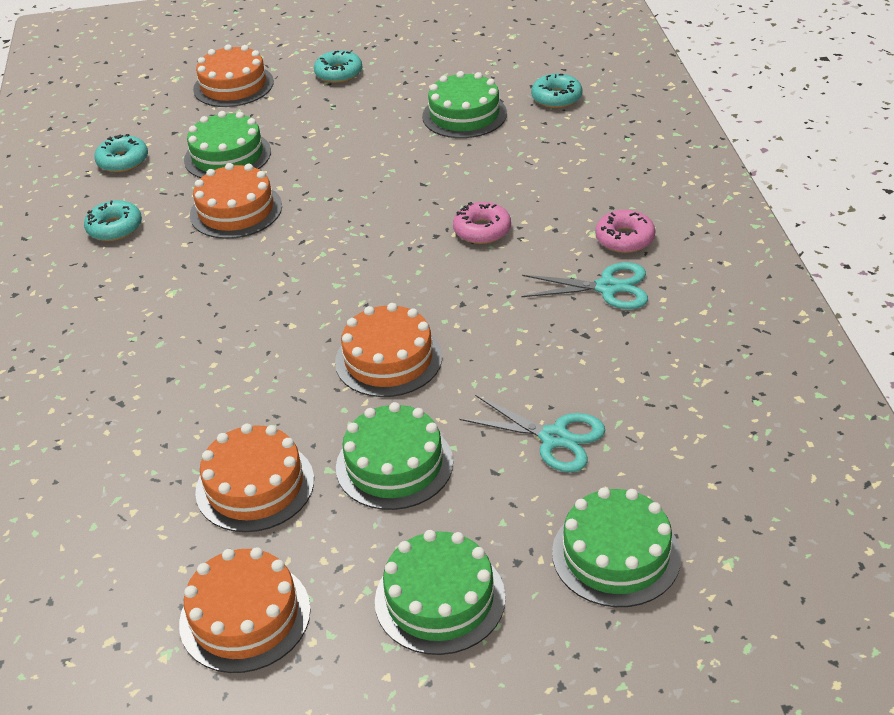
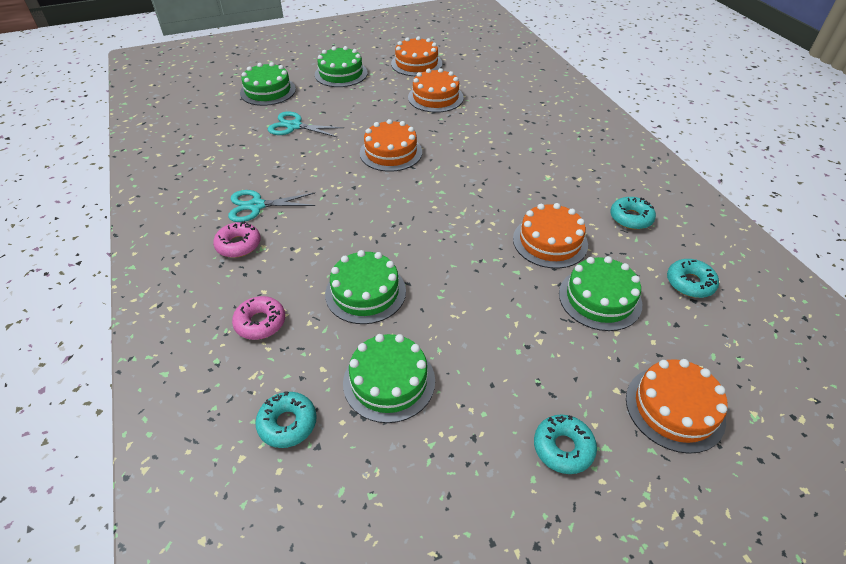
camera: 165 degrees right, 5 degrees up
(394, 464) = (372, 110): green cake -> green cake (365, 292)
(482, 230) = (348, 242): pink donut -> pink donut (260, 322)

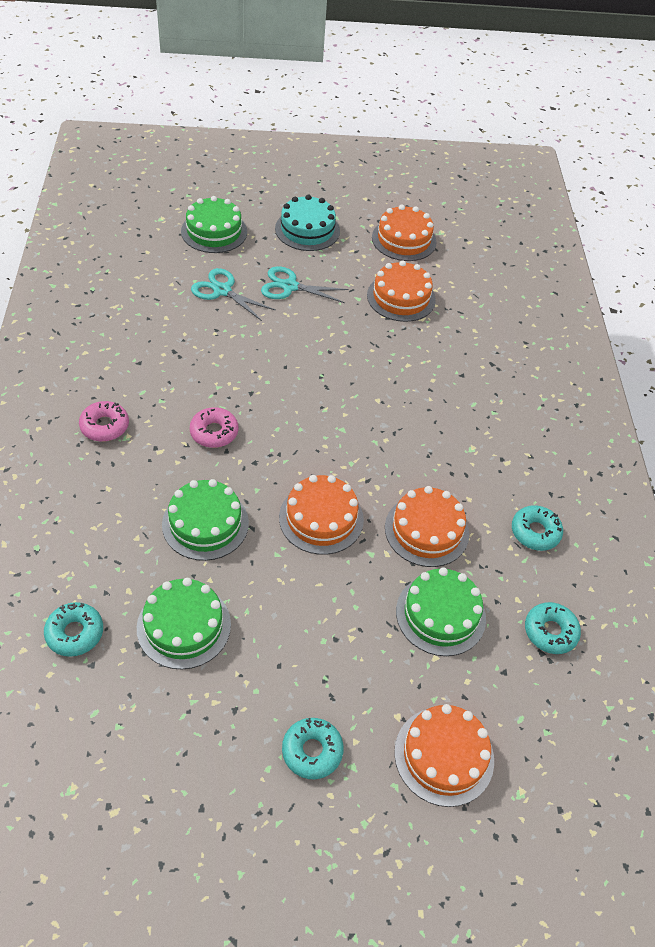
camera: 15 degrees right, 5 degrees up
(256, 206) = (140, 384): turquoise scissors -> turquoise scissors (289, 286)
(260, 322) = (91, 521): pink donut -> pink donut (214, 432)
(341, 74) = (307, 230): green cake -> turquoise cake
(391, 152) = (312, 359): orange cake -> orange cake (321, 518)

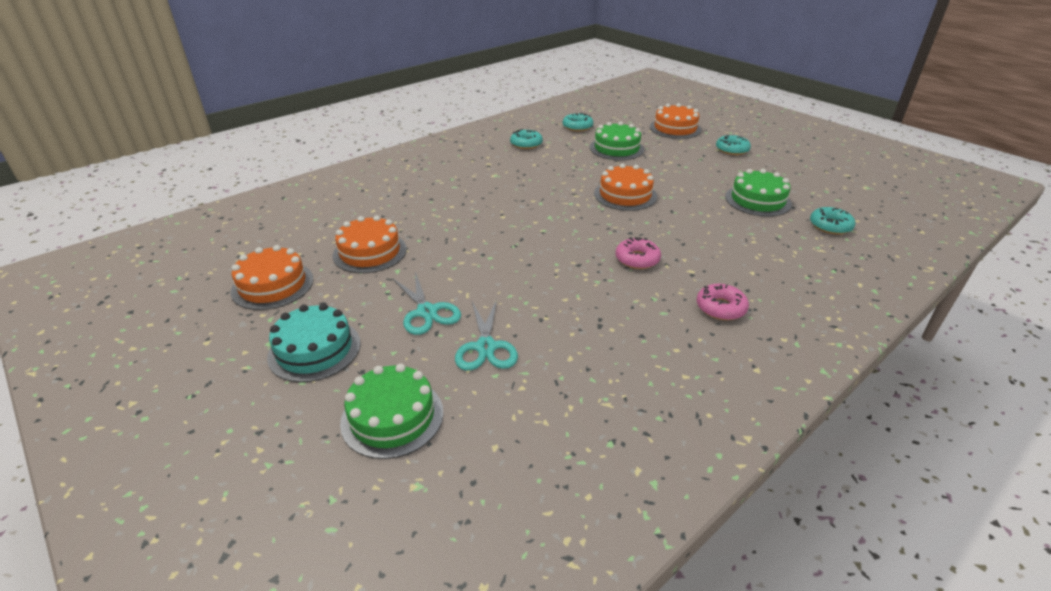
camera: 125 degrees left, 15 degrees down
(205, 523) = (699, 225): green cake -> none
(426, 530) = (576, 167): orange cake -> none

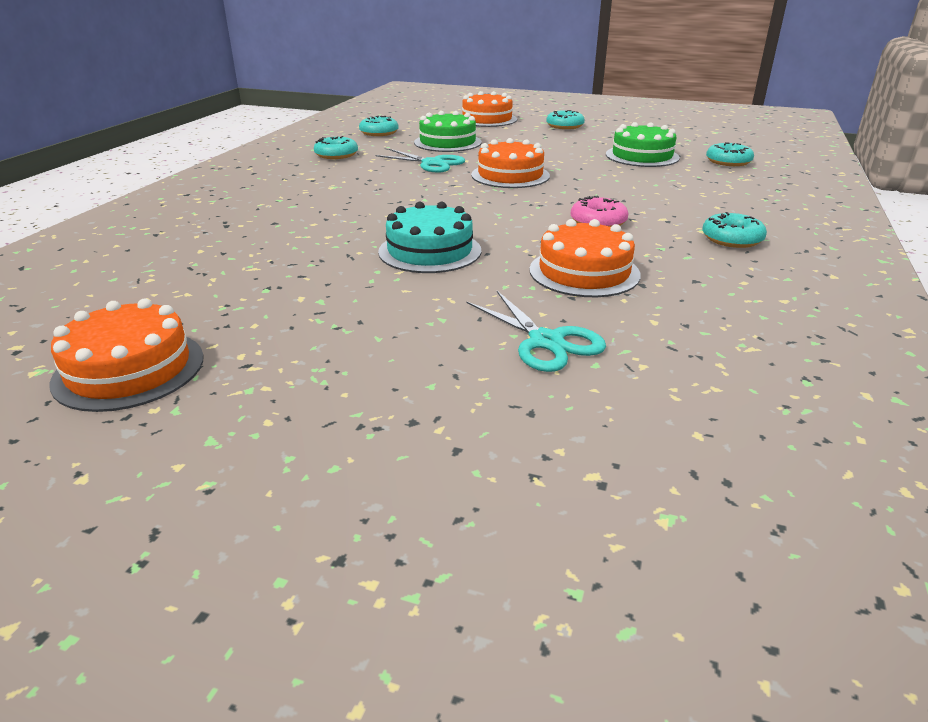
camera: 30 degrees left, 5 degrees down
(314, 350) = (304, 422): turquoise cake -> turquoise cake (430, 251)
(370, 252) = (252, 292): orange cake -> orange cake (584, 272)
(392, 417) = (527, 455): green cake -> none
(426, 312) = (420, 330): turquoise scissors -> turquoise scissors (432, 163)
(720, 308) = (732, 239): pink donut -> turquoise donut

